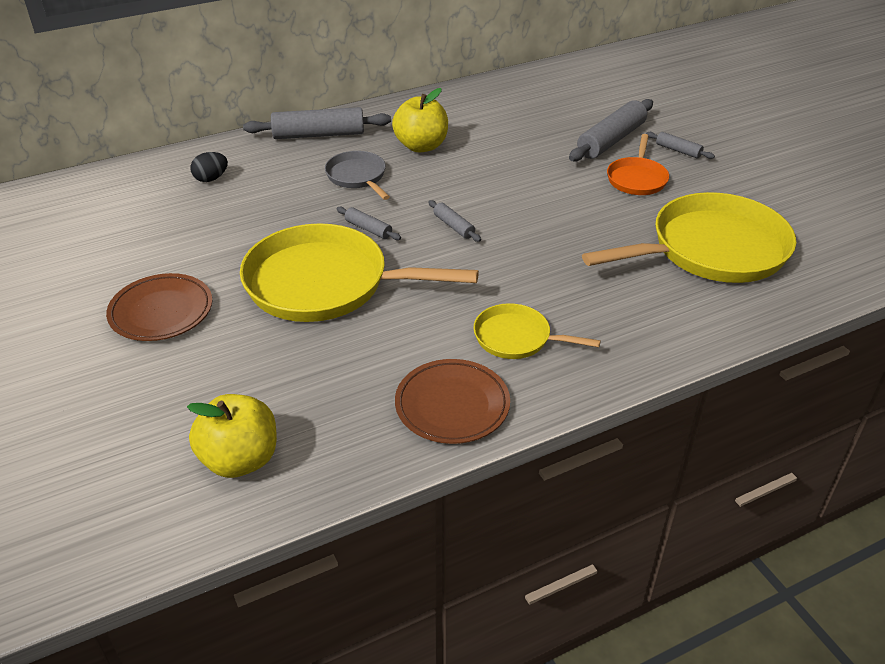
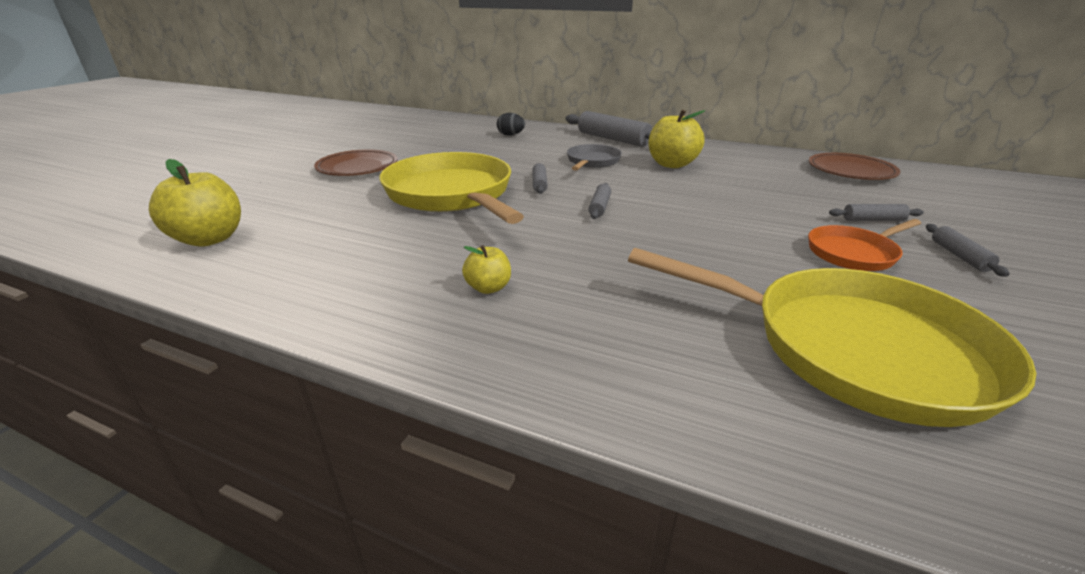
camera: 50 degrees right, 10 degrees down
(452, 405) = (348, 294): brown plate -> brown plate (850, 171)
(517, 338) = (488, 288): yellow pan -> yellow apple
(611, 140) = (873, 220): grey rolling pin -> grey rolling pin, size x0.50

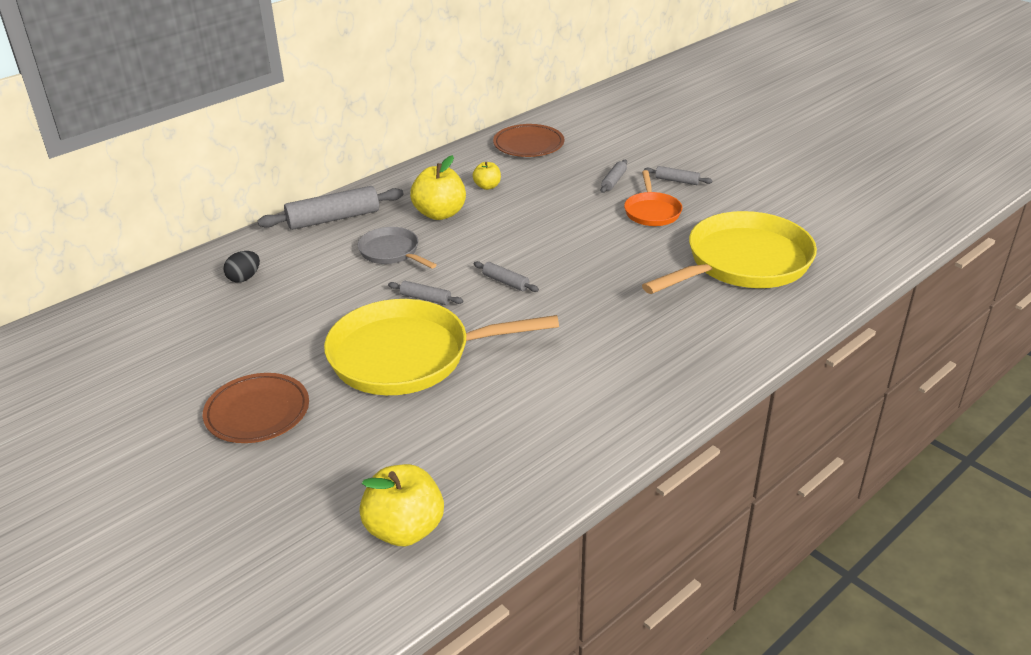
camera: 65 degrees left, 5 degrees up
(488, 288) = (609, 370): yellow apple -> yellow apple (487, 186)

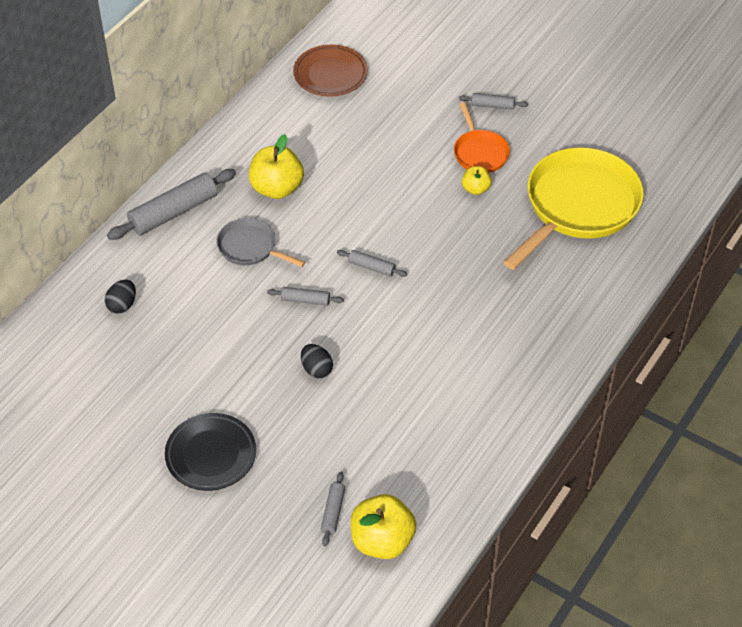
camera: 15 degrees left, 15 degrees up
(257, 412) = (211, 455): brown plate -> black plate
(408, 356) = (316, 369): yellow pan -> black egg
(487, 186) = (310, 142): yellow apple -> yellow apple (475, 189)
(613, 181) = (432, 115): grey rolling pin -> grey rolling pin (333, 512)

